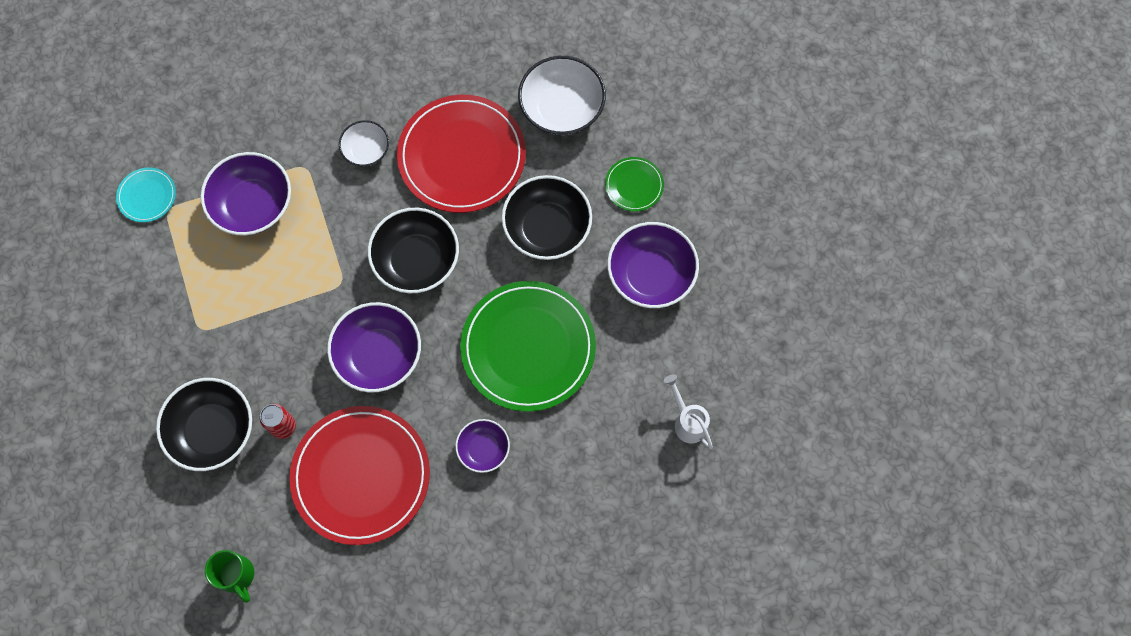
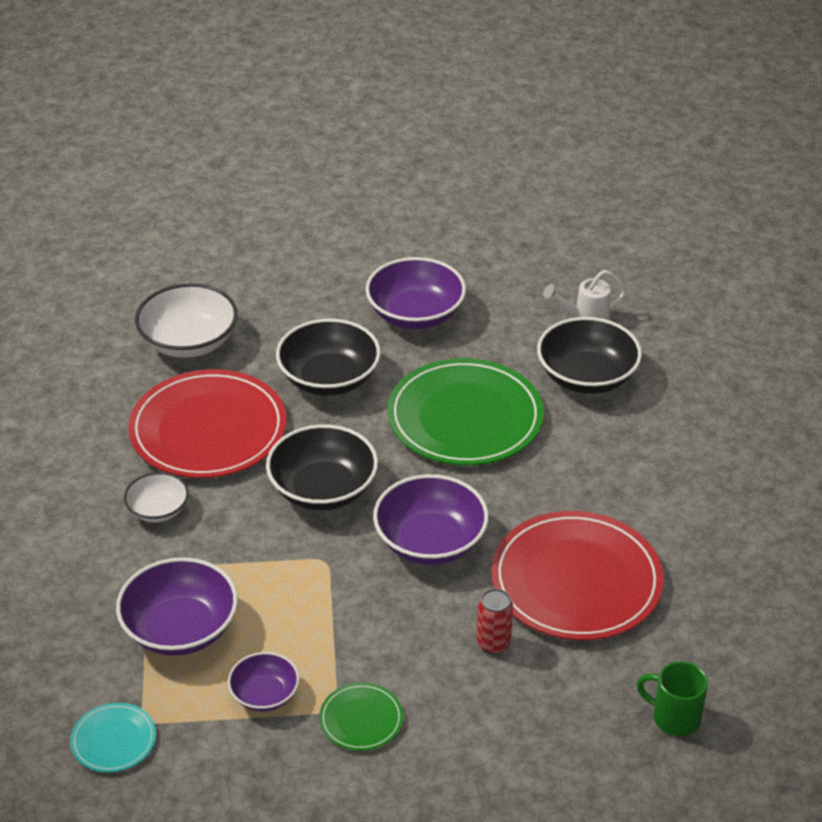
camera: 75 degrees left, 30 degrees down
(213, 430) = (477, 715): black bowl -> black bowl (587, 377)
(237, 575) = (674, 717): green mug -> green mug turned 135 degrees counterclockwise
(483, 449) = (572, 473): purple bowl -> purple bowl (264, 695)
(634, 185) = (308, 307): green plate -> green plate (361, 719)

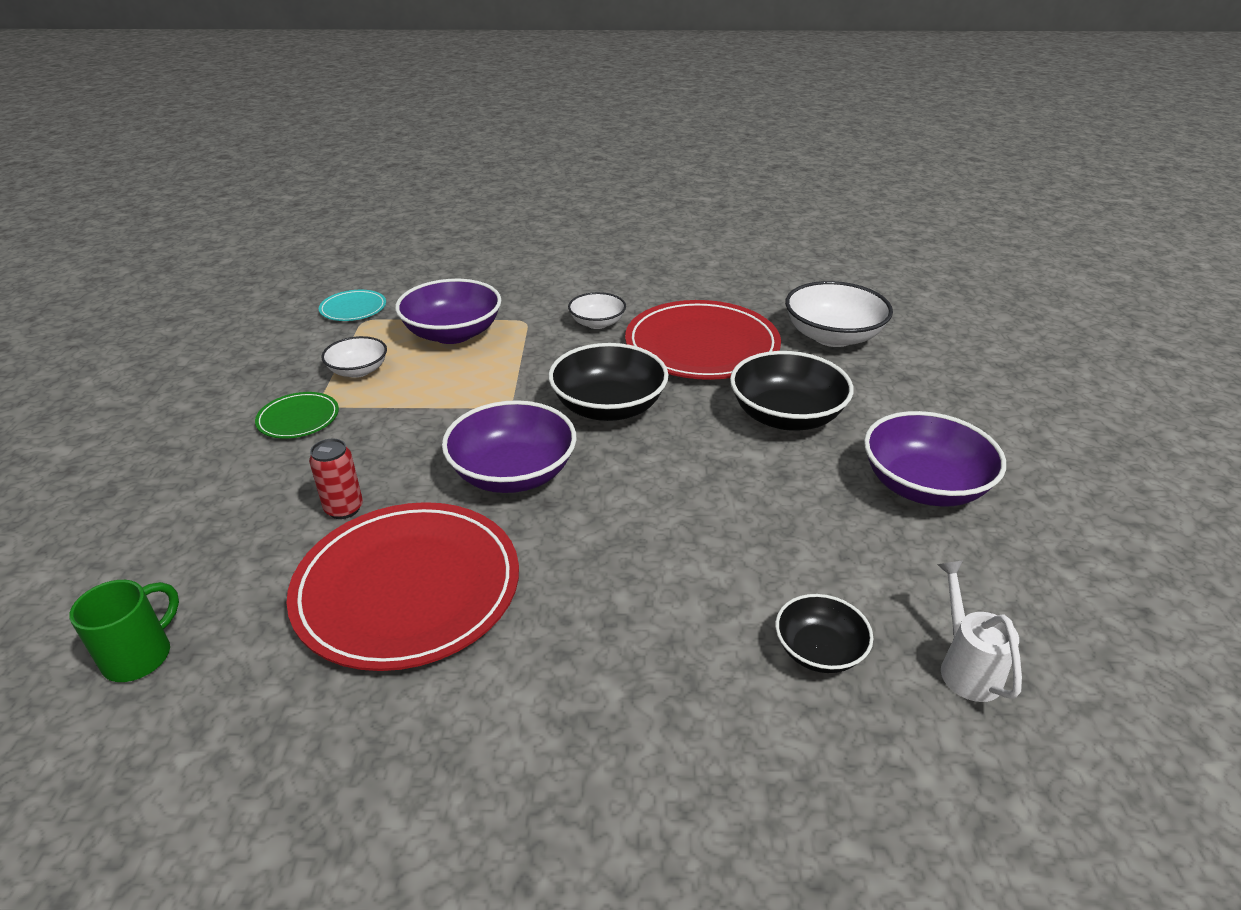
camera: 95 degrees right, 5 degrees down
(264, 695) = (358, 370): purple bowl -> white bowl
(465, 418) = (721, 515): green plate -> none
(587, 377) = (819, 650): black bowl -> black bowl, size x0.57

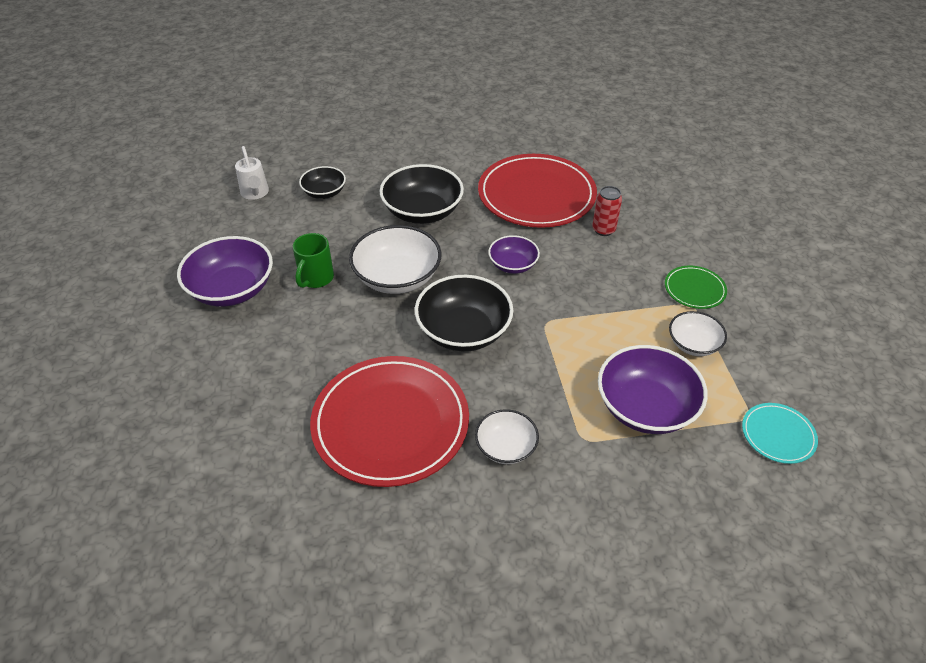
camera: 170 degrees right, 10 degrees up
(140, 656) = (637, 157): green mug -> green mug (316, 278)
(513, 473) = (513, 265): purple bowl -> purple bowl, size x0.57
(786, 416) = (318, 340): black bowl -> black bowl (422, 211)
(833, 336) = (250, 460): white bowl -> white bowl (397, 277)

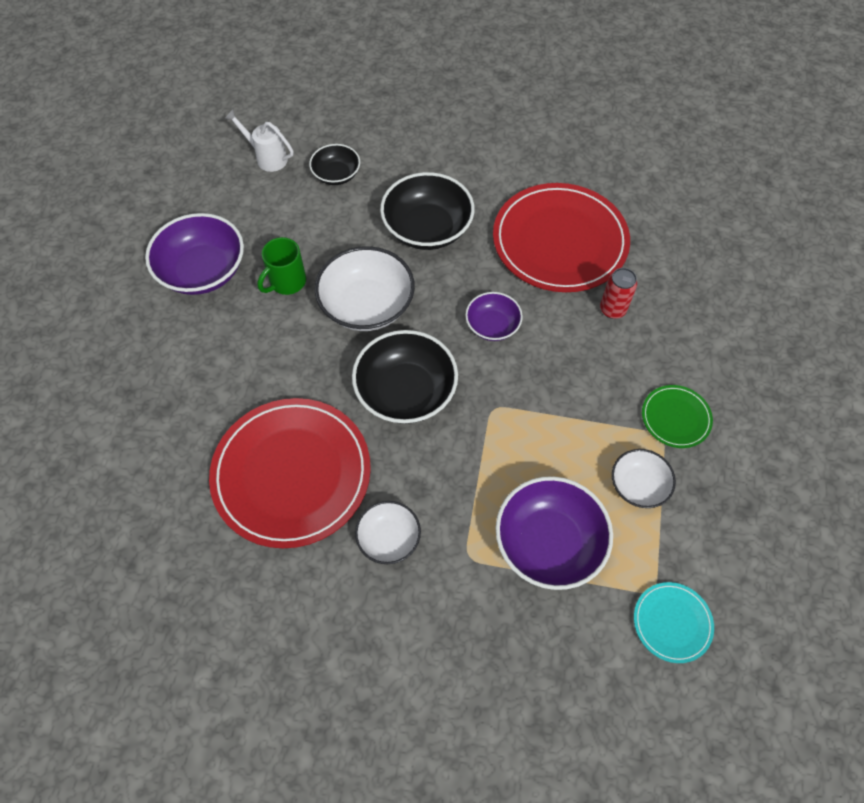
camera: 20 degrees right, 15 degrees up
(255, 194) = (267, 157): white watering can -> white watering can turned 120 degrees clockwise

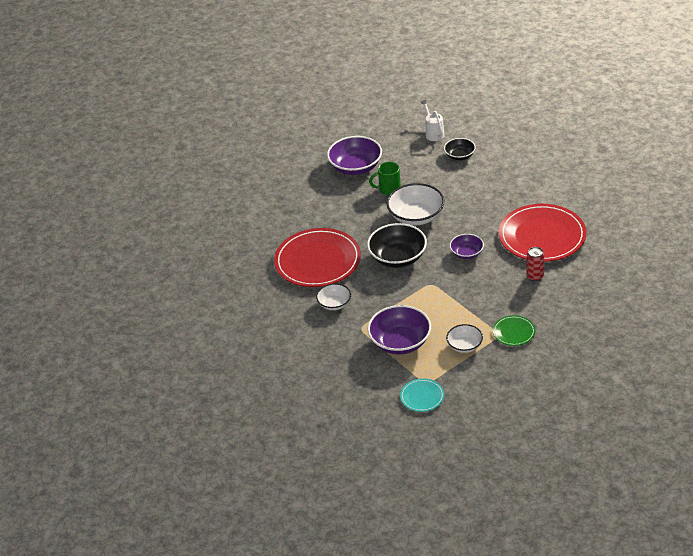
camera: 45 degrees right, 20 degrees down
(427, 229) = (480, 199): black bowl -> none

